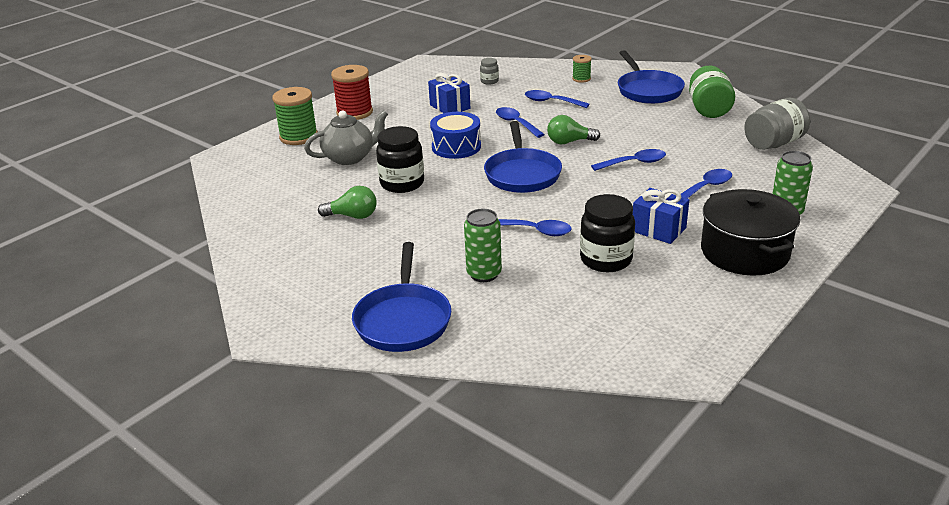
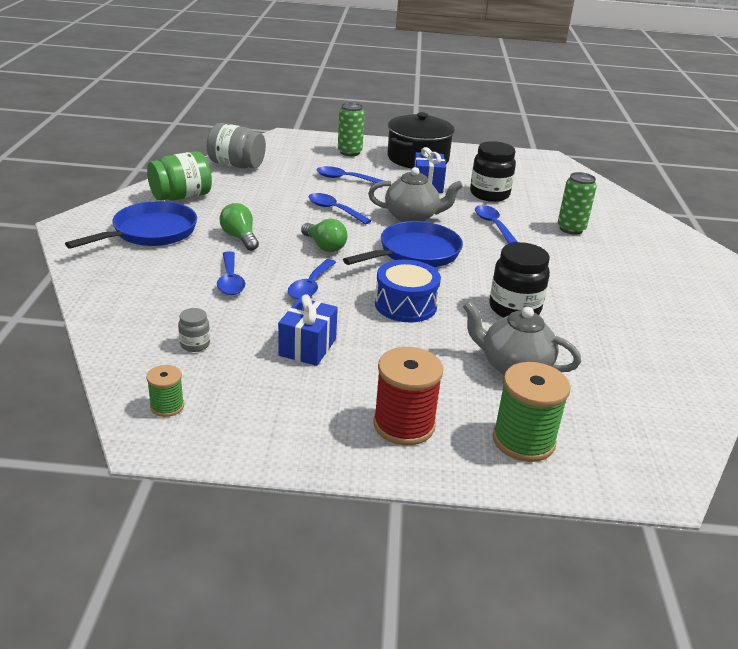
camera: 130 degrees left, 0 degrees up
(352, 216) = (599, 313): green light bulb -> green light bulb (240, 238)
(403, 319) = (658, 241): blue pan -> none
(581, 79) = (139, 278): green spool -> green spool (167, 406)
(588, 194) = (412, 217): none -> grey teapot

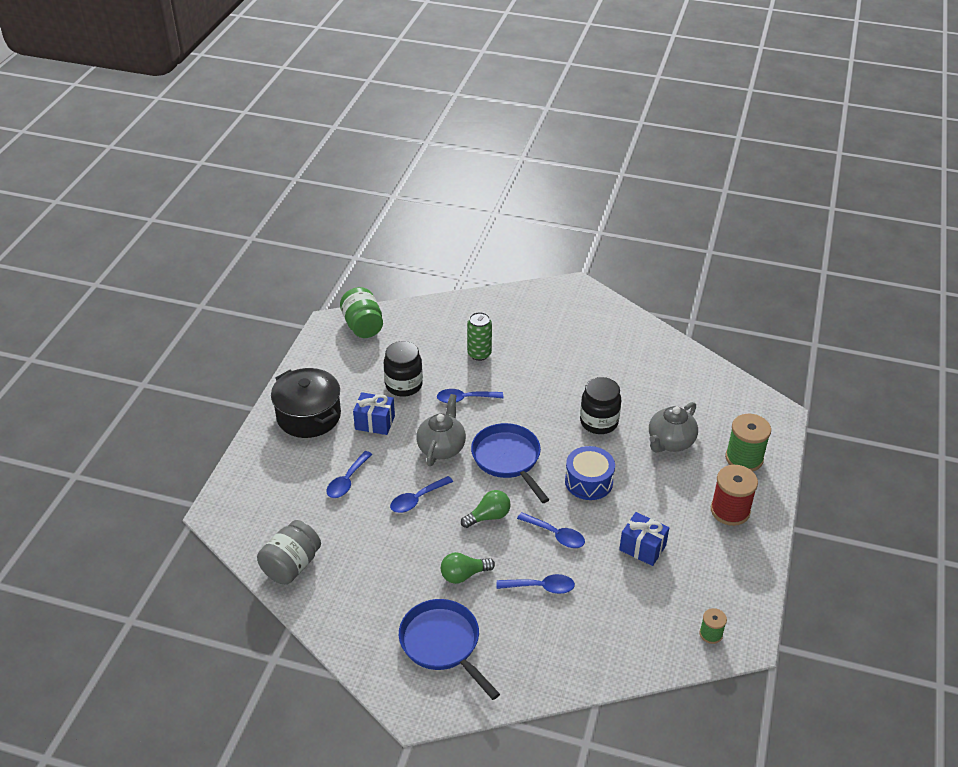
camera: 75 degrees left, 10 degrees up
(181, 197) = (365, 617): green jar -> green jar (363, 326)
(195, 344) = (636, 615): grey jar -> none
(349, 152) = (279, 466): green can -> none

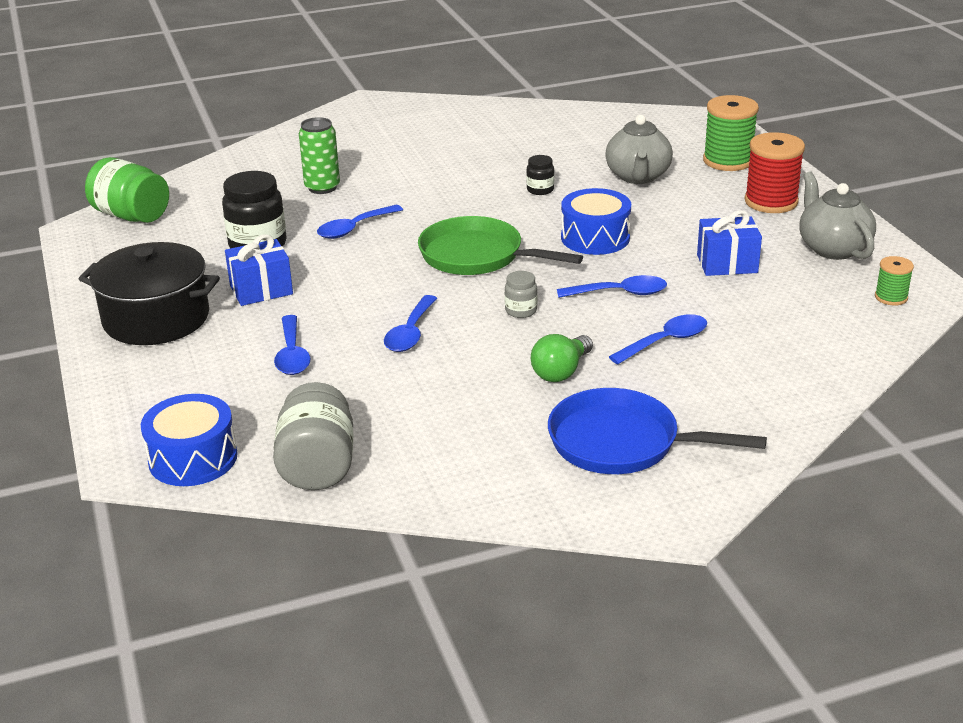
camera: 35 degrees left, 10 degrees down
(244, 525) = (193, 458): none -> blue drum
(441, 448) = (381, 278): grey teapot -> grey teapot (833, 248)
(488, 516) = (521, 311): green light bulb -> grey jar
(508, 459) = (477, 256): blue pan -> green pan
(599, 422) = (540, 190): black jar -> black jar, size x0.50

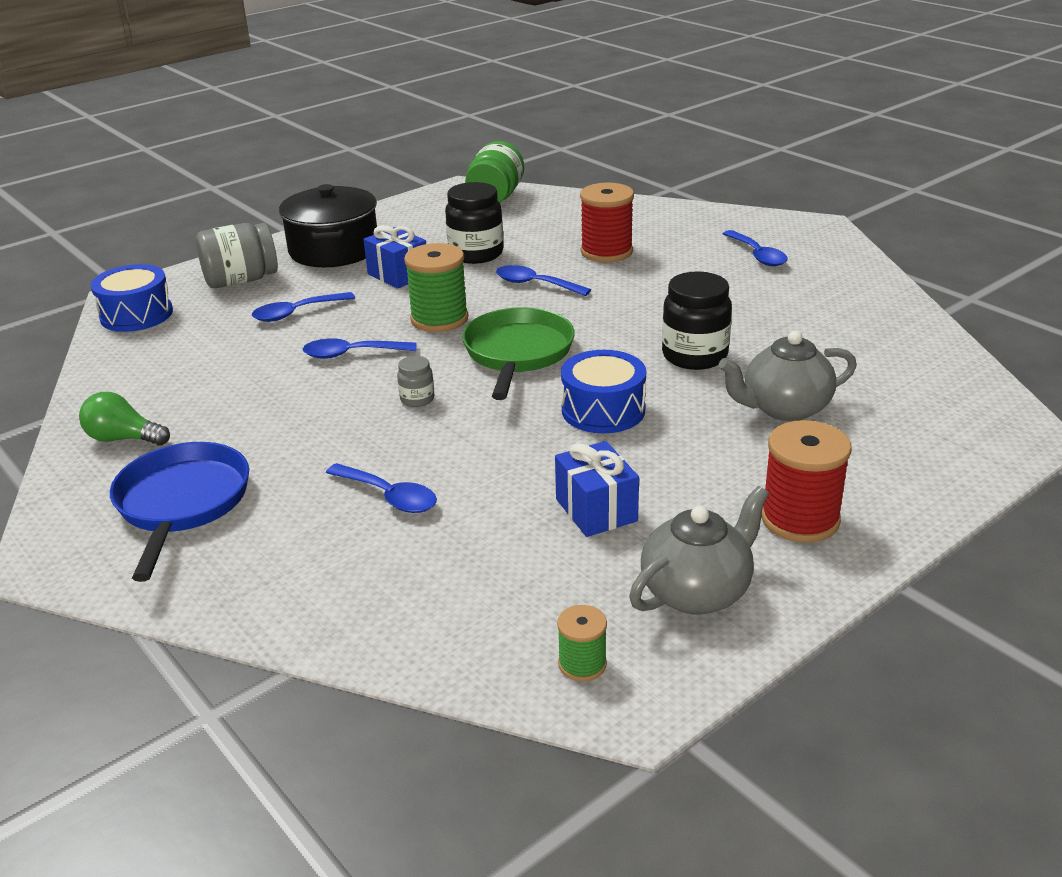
camera: 70 degrees right, 0 degrees up
(317, 465) = (130, 363): grey jar -> grey jar (241, 280)
(322, 187) = (606, 252): green can -> red spool
(540, 190) = (694, 356): black jar -> black jar, size x1.99
(561, 371) = (306, 444): green light bulb -> green light bulb (123, 439)
(619, 293) = (483, 448): blue spoon -> blue spoon (757, 255)
(728, 161) = (896, 465): green spool -> green spool (439, 319)

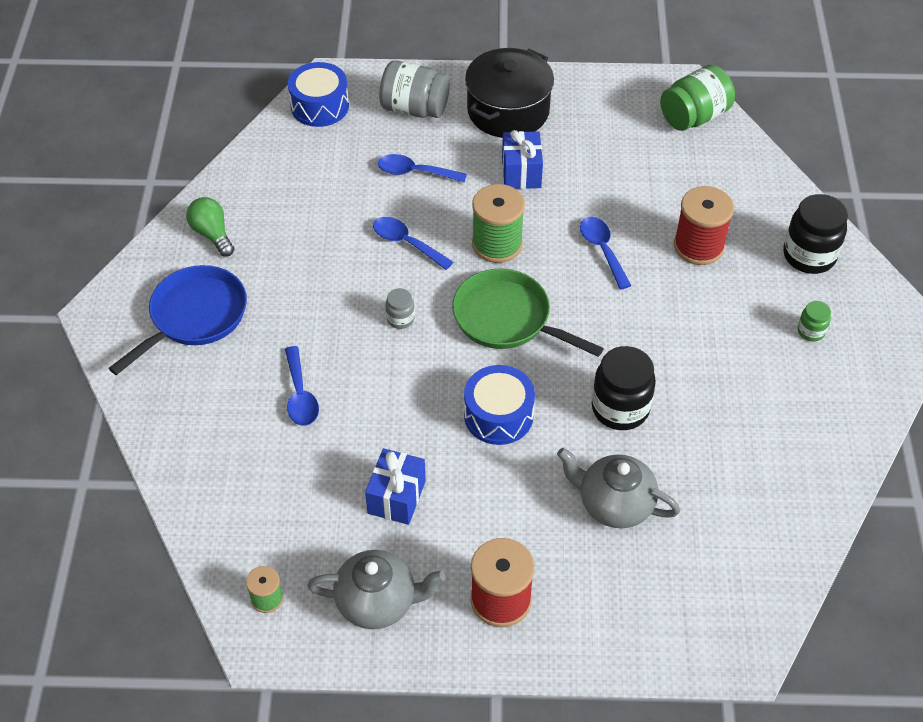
camera: 40 degrees right, 20 degrees up
(476, 254) = (600, 183): black jar -> black jar (809, 256)
(517, 354) = (507, 319): green pan -> green pan turned 105 degrees counterclockwise
(757, 255) = (811, 331): blue spoon -> green jar

